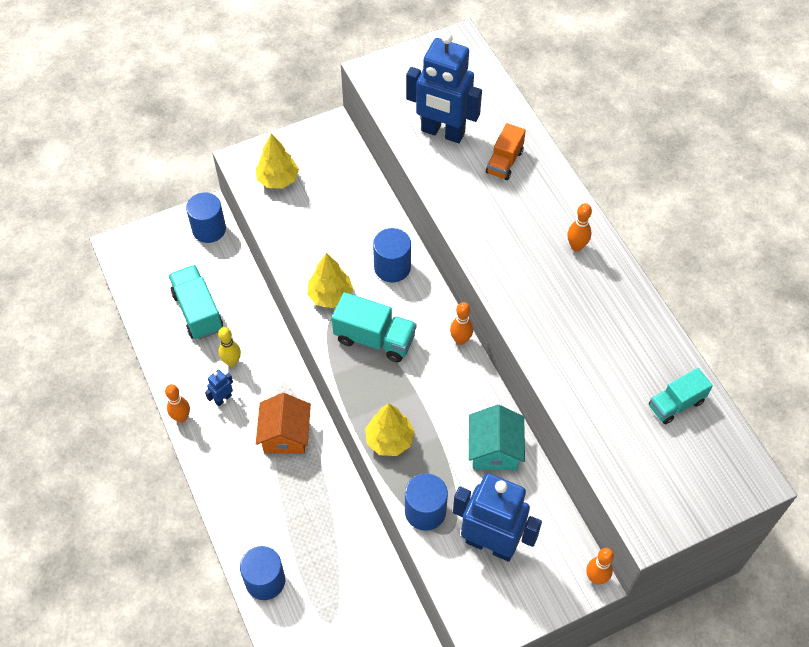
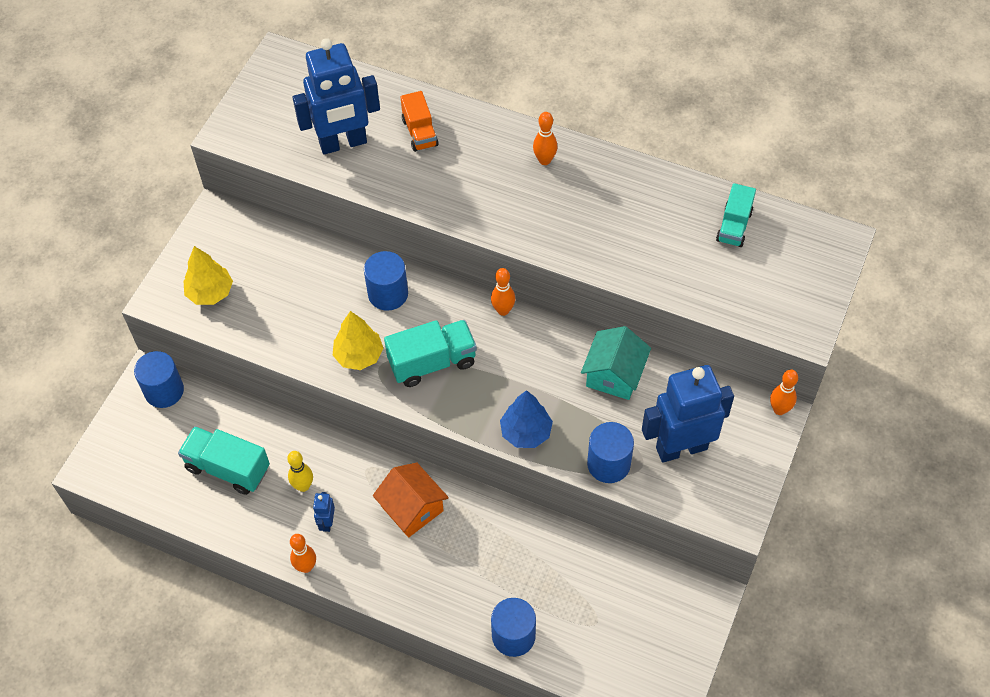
camera: 40 degrees left, 0 degrees up
(389, 440) = (526, 432): yellow tree -> blue tree
(494, 450) = (614, 375): turquoise house -> turquoise house turned 60 degrees clockwise

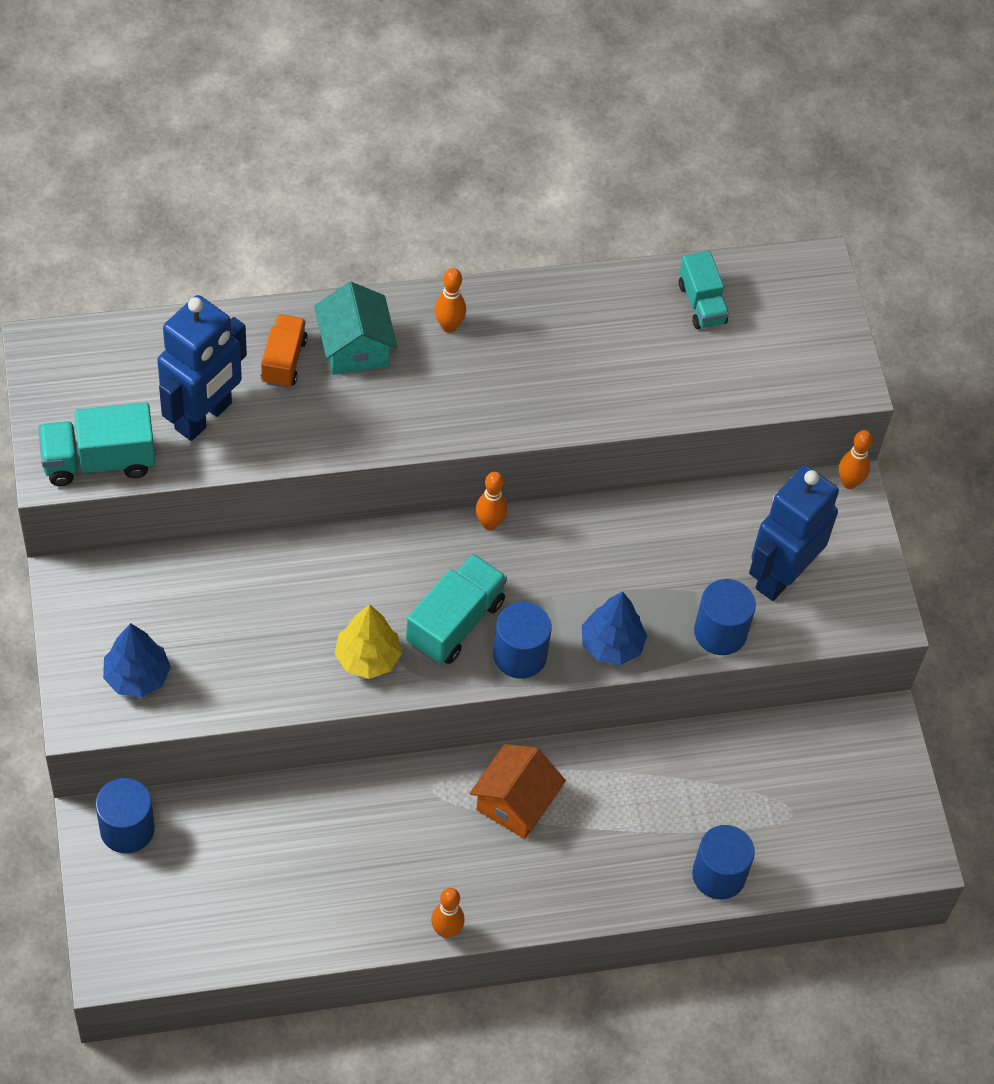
camera: 40 degrees left, 0 degrees up
(210, 292) = (137, 676): yellow tree -> blue tree
(228, 468) = (273, 874): turquoise truck -> turquoise truck (99, 461)
(303, 486) = (376, 846): yellow bowling pin -> none
(327, 522) = (433, 870): blue robot -> none
(388, 294) = (347, 571): blue cylinder -> blue cylinder (520, 655)
(412, 508) = (515, 803): orange house -> orange house turned 75 degrees counterclockwise
(420, 132) = (284, 361): orange truck -> orange truck turned 120 degrees counterclockwise
(614, 375) = (658, 533): turquoise house -> turquoise house (355, 348)

